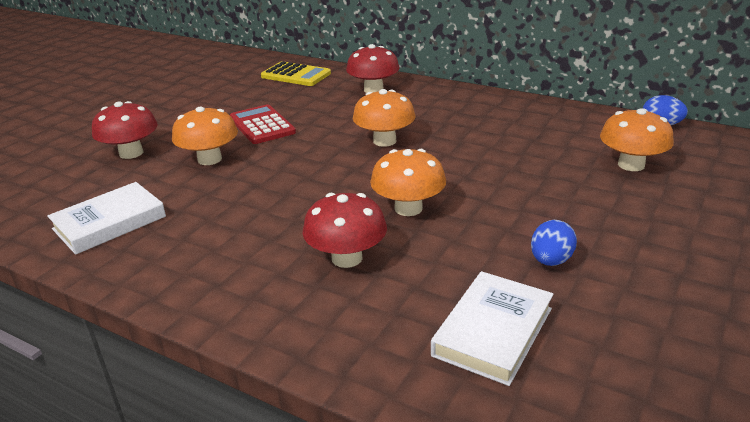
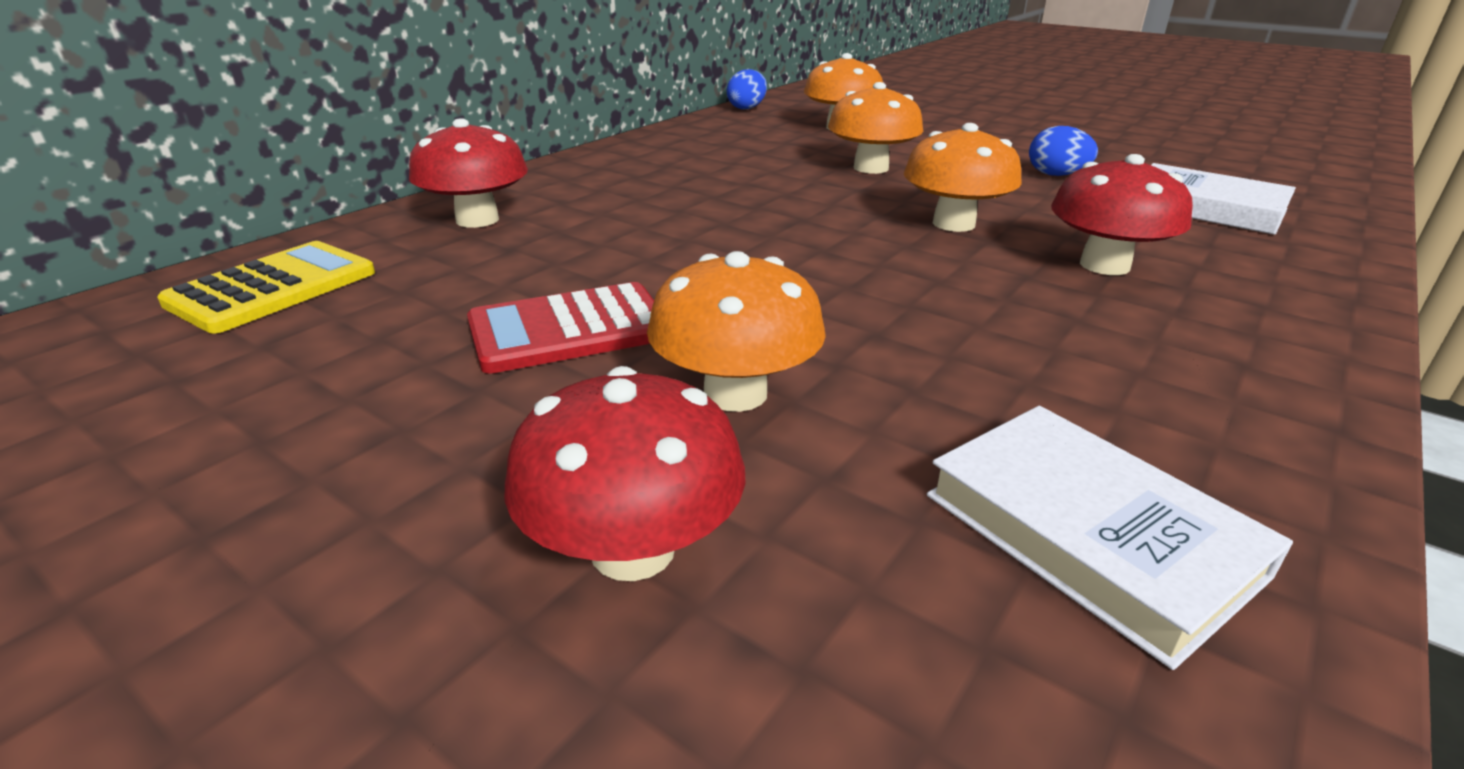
camera: 85 degrees left, 0 degrees up
(384, 141) = (721, 224): orange mushroom -> orange mushroom (871, 168)

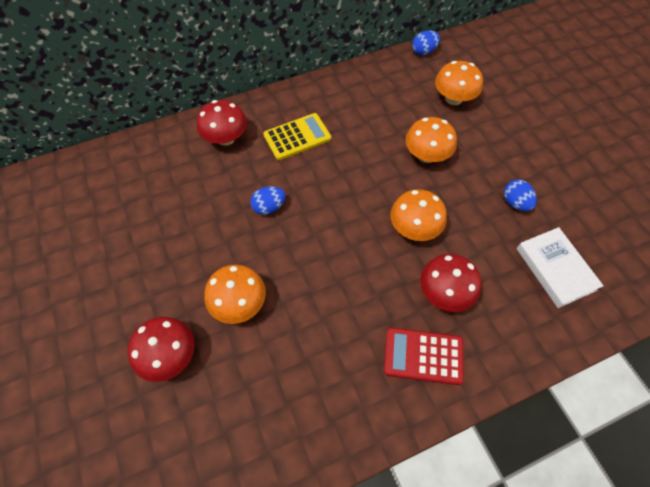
camera: 30 degrees right, 30 degrees up
(273, 288) = (138, 166): yellow calculator -> yellow calculator (297, 137)
(569, 329) = (213, 240): red calculator -> red calculator (423, 356)
(657, 264) = (269, 207): none -> blue egg
(1089, 534) = (283, 417): white book -> none

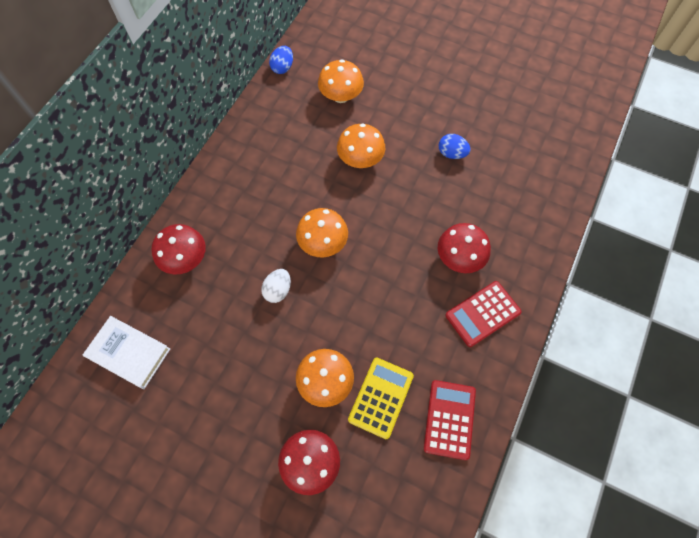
camera: 40 degrees left, 5 degrees up
(269, 207) = (278, 290): blue egg -> white egg
(297, 137) = (246, 215): yellow calculator -> yellow calculator (381, 397)
(310, 420) = (449, 419): none -> red calculator
(414, 228) = (400, 225): orange mushroom -> orange mushroom (323, 243)
(555, 269) = (514, 185): white book -> white book (129, 353)

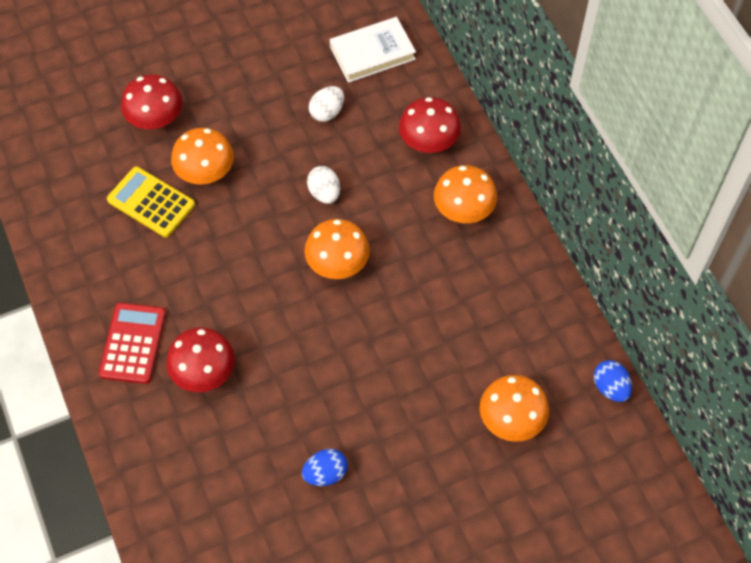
camera: 130 degrees right, 5 degrees down
(209, 342) = (327, 112): none -> white egg
(360, 159) = (404, 372): orange mushroom -> orange mushroom (463, 210)
(381, 397) = (151, 202): yellow calculator -> yellow calculator turned 150 degrees clockwise
(449, 419) = (81, 239): red calculator -> none

